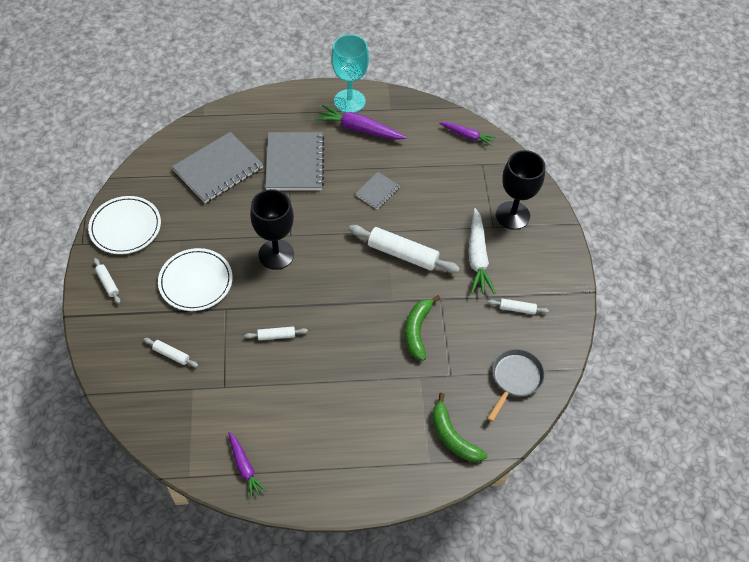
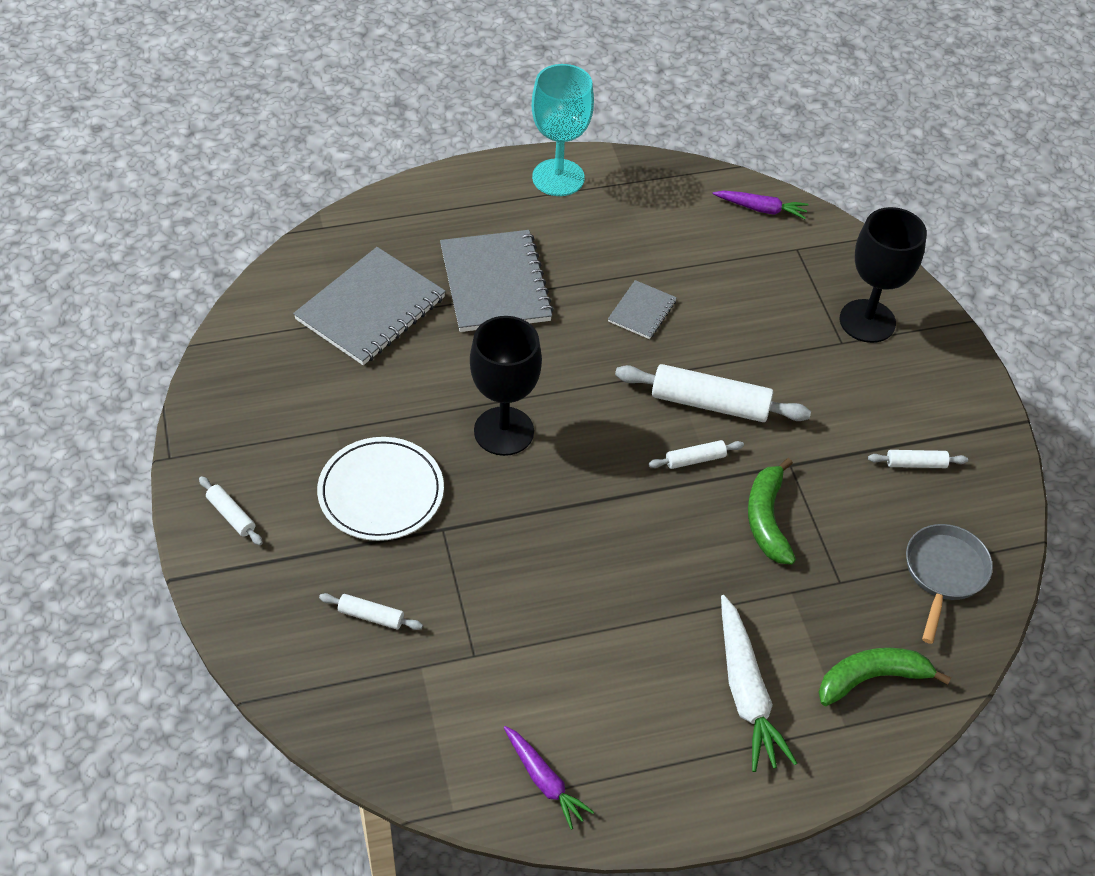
camera: 10 degrees left, 5 degrees down
(125, 227) = (238, 420): white plate -> none
(276, 336) = (539, 560): white rolling pin -> white rolling pin (695, 459)
(359, 129) = (586, 219): purple carrot -> none
(453, 436) = (871, 678): green banana -> green banana turned 120 degrees clockwise
(477, 257) = (830, 392): white carrot -> white carrot (746, 692)

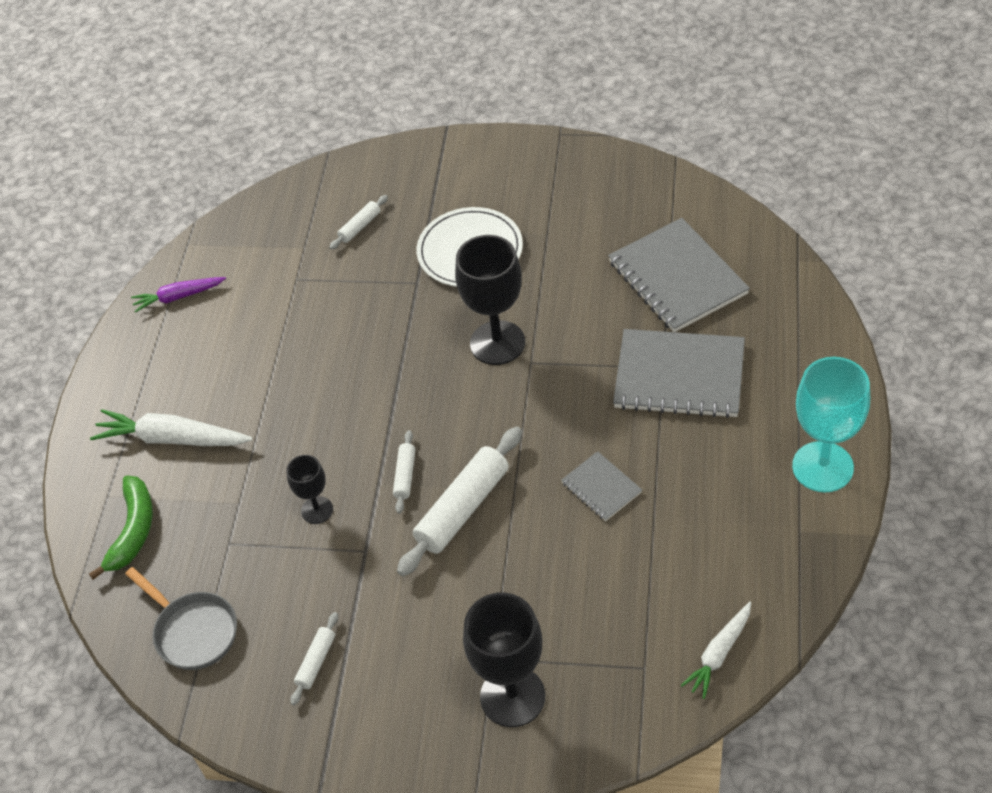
camera: 120 degrees right, 0 degrees up
(231, 515) = (488, 162): white rolling pin -> none
(761, 209) = (719, 653): purple carrot -> white carrot
(767, 519) = (317, 510): green banana -> black goblet

